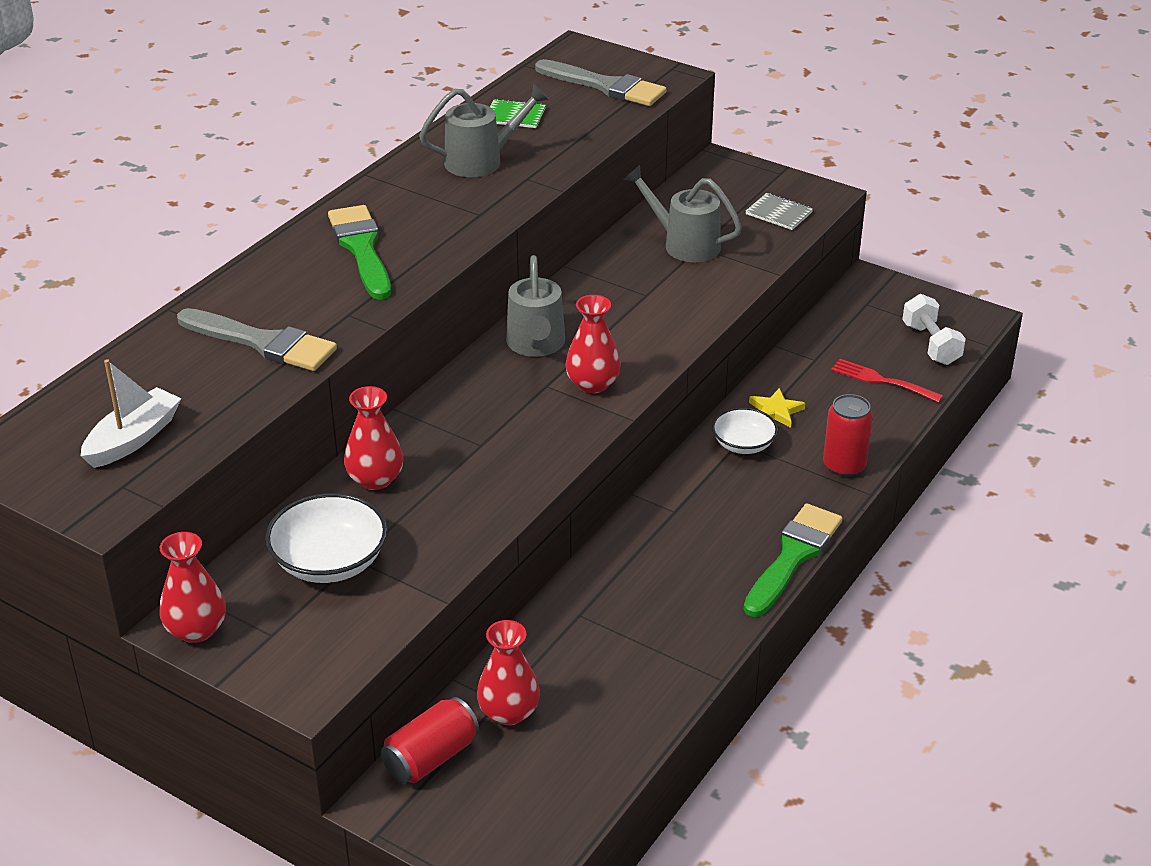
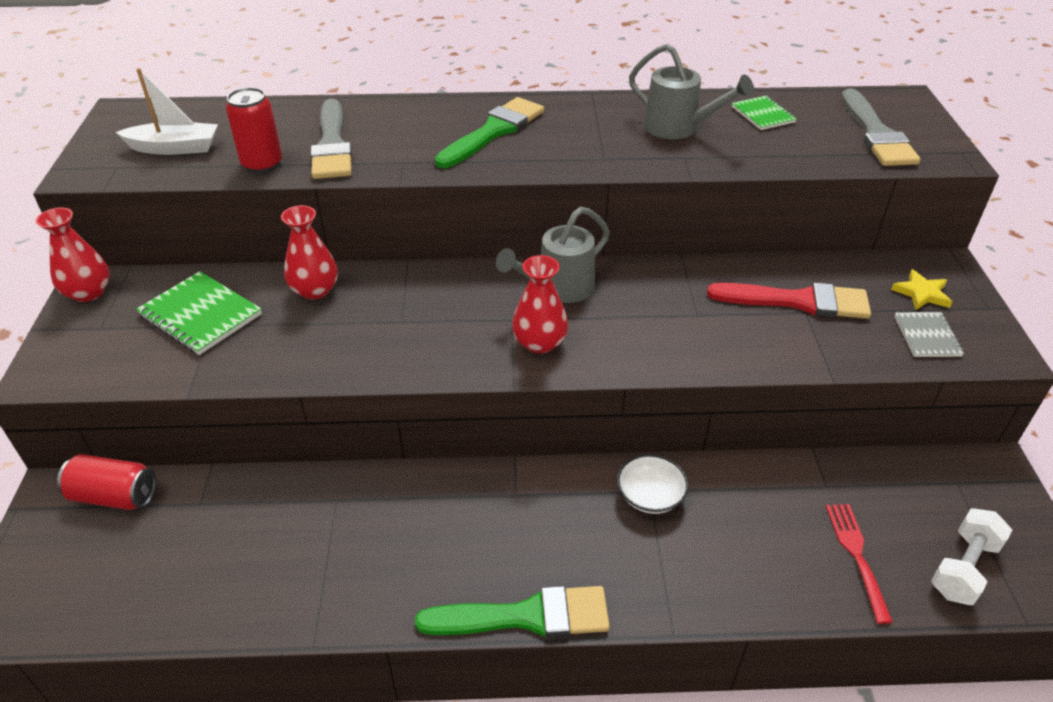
camera: 55 degrees right, 5 degrees up
(329, 562) = (200, 315): white bowl -> green notebook
(508, 712) = (190, 516): red vase -> none
(684, 244) = (798, 301): grey watering can -> red brush
(775, 411) = (720, 495): yellow star -> yellow star (922, 293)
(844, 466) = (695, 590): red can -> red can (262, 164)

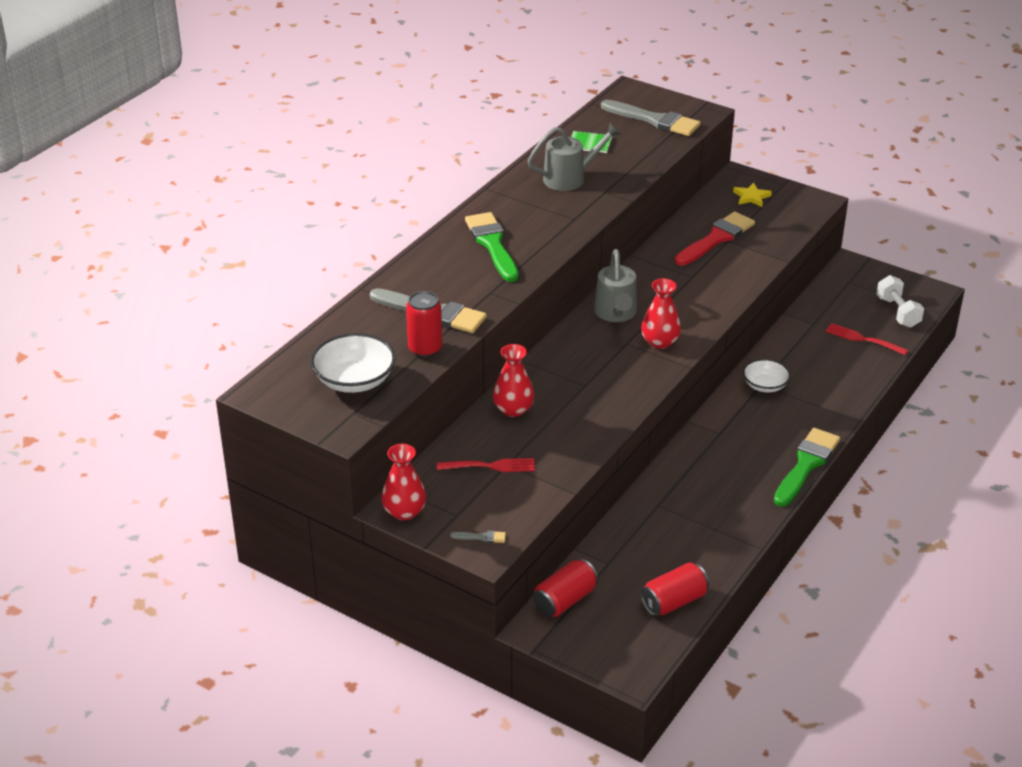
camera: 55 degrees left, 5 degrees down
(67, 361) = (481, 537): none -> grey brush
(156, 599) = (674, 601): none -> red can
(174, 148) = (354, 380): white boat -> white bowl
(200, 315) = (489, 466): green notebook -> red fork
(927, 336) = (784, 215): grey notebook -> none

